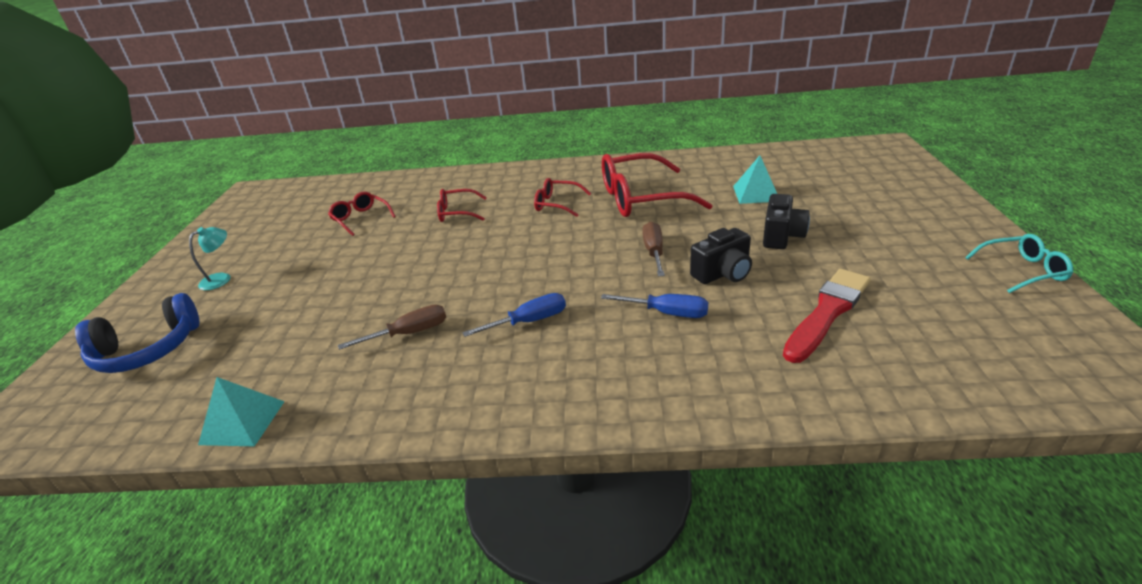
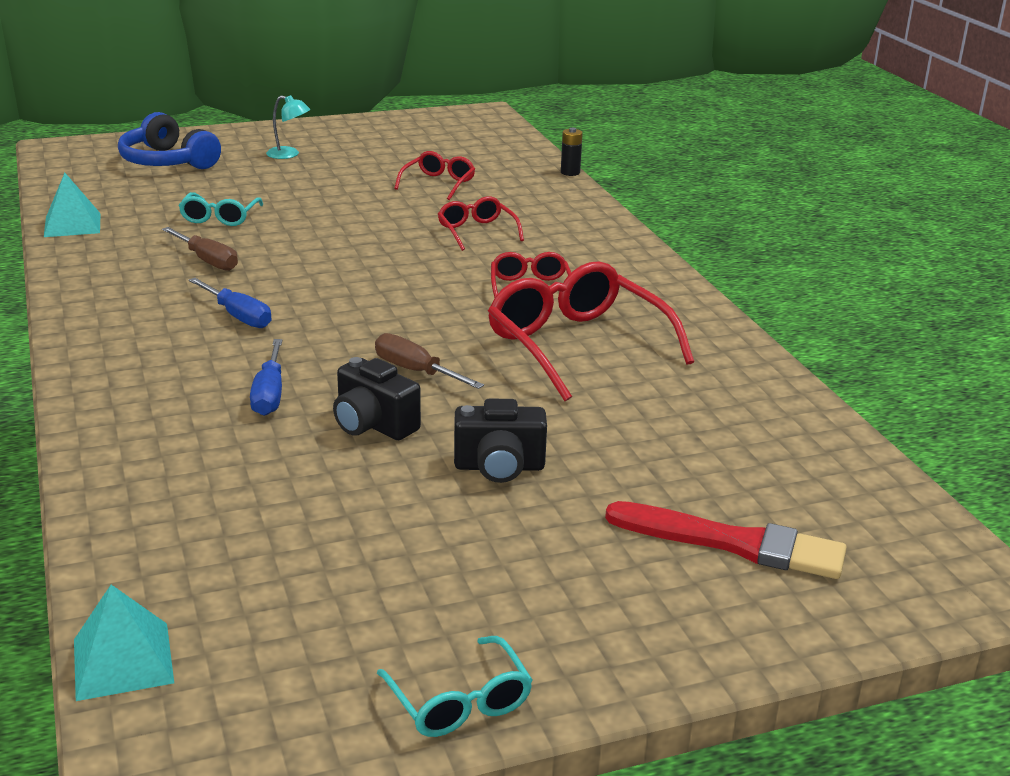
camera: 65 degrees right, 5 degrees down
(321, 322) = (220, 217): none -> turquoise glasses
(393, 173) = (570, 172): none -> black battery
(654, 252) = (416, 371): brown screwdriver -> brown screwdriver turned 120 degrees counterclockwise
(756, 193) = (644, 439): turquoise pyramid -> turquoise pyramid (122, 660)
(827, 313) = (291, 506): red brush -> red brush (733, 543)

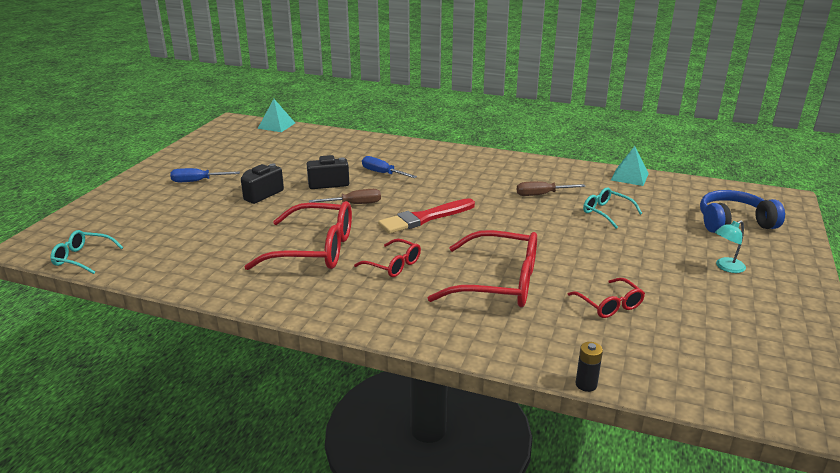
camera: 130 degrees right, 0 degrees up
(238, 316) = (464, 185): blue screwdriver -> blue screwdriver (198, 181)
(459, 701) = (183, 152): turquoise glasses -> turquoise glasses (83, 258)
(477, 232) = (497, 282): red glasses -> red glasses, size x1.92
(733, 543) = (143, 214): red brush -> red brush (425, 218)

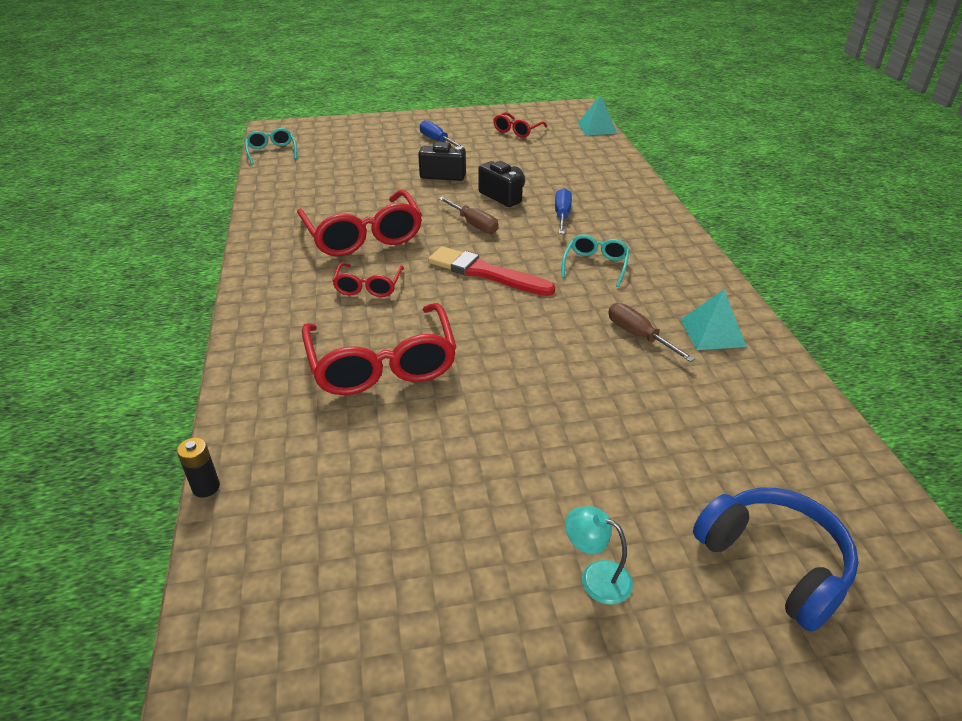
camera: 60 degrees right, 10 degrees up
(607, 213) = (649, 406): turquoise glasses -> turquoise glasses (595, 266)
(609, 304) = (393, 466): red glasses -> red glasses (517, 130)
(629, 176) = (801, 402): turquoise pyramid -> turquoise pyramid (712, 332)

